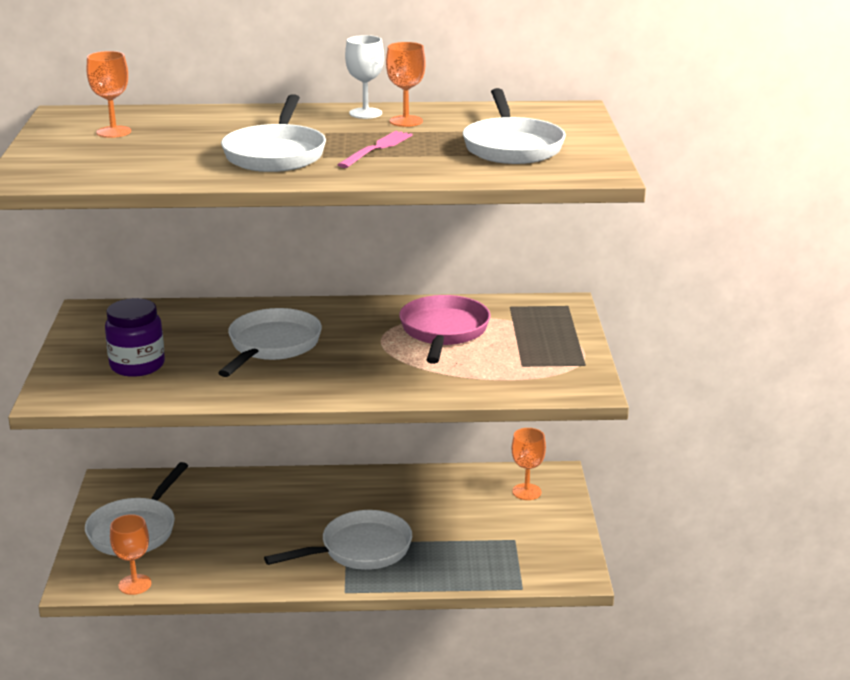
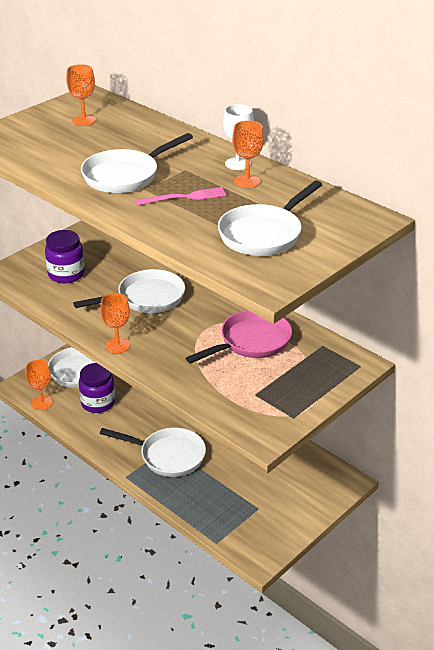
camera: 45 degrees right, 10 degrees up
(205, 548) = (98, 403): none -> purple jar
(526, 492) = (311, 481): orange goblet -> orange goblet (117, 345)

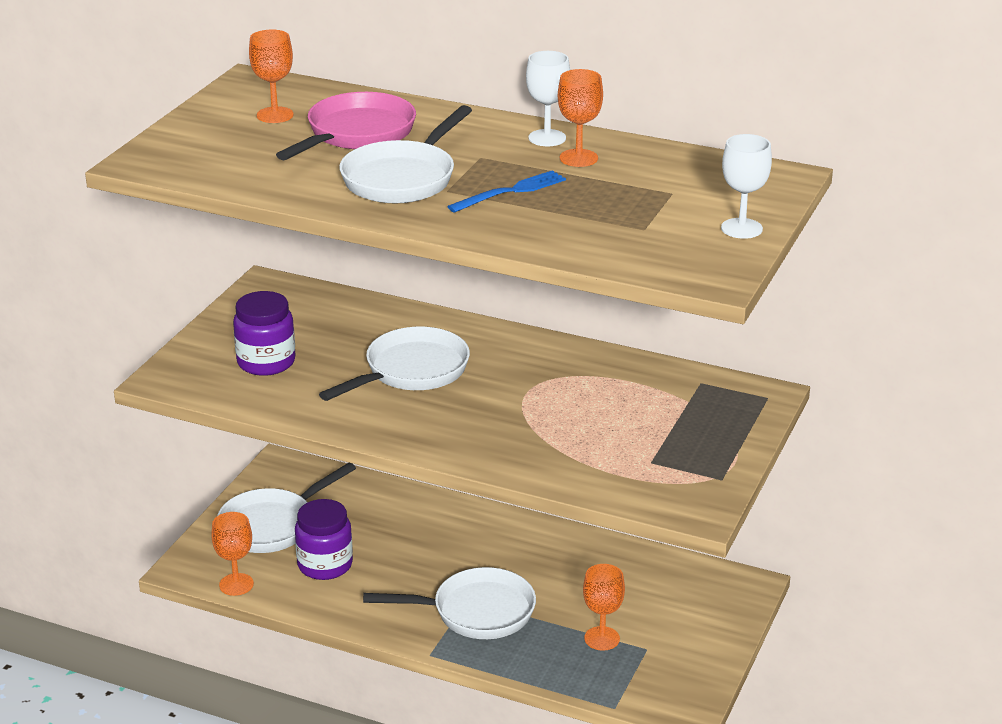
camera: 20 degrees left, 5 degrees down
(117, 345) = (413, 441): orange goblet -> orange goblet (602, 638)
(185, 197) = (511, 192): pink fork -> blue fork
(251, 342) = (601, 398): pink pan -> pink pan (357, 134)
(263, 234) = (655, 219): white pan -> none
(316, 252) = (741, 228): none -> white goblet

